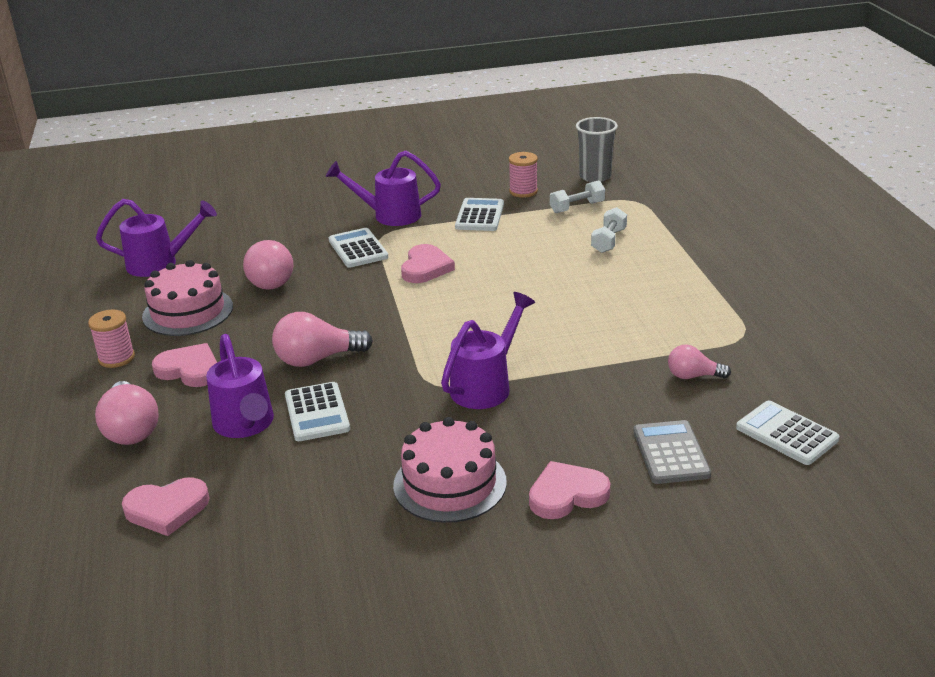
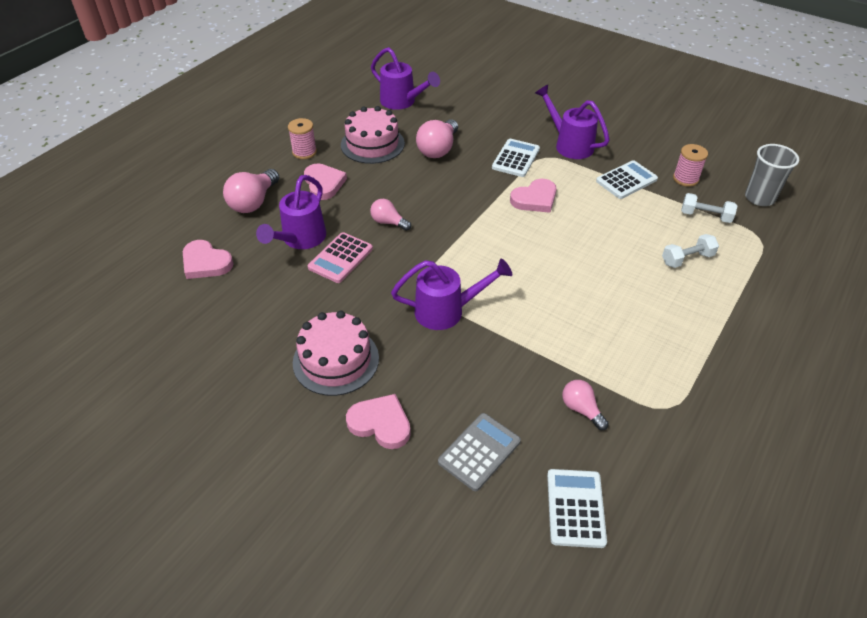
camera: 45 degrees right, 15 degrees up
(317, 359) = (388, 222): pink light bulb -> pink light bulb, size x0.60
(317, 412) = (340, 258): white calculator -> pink calculator

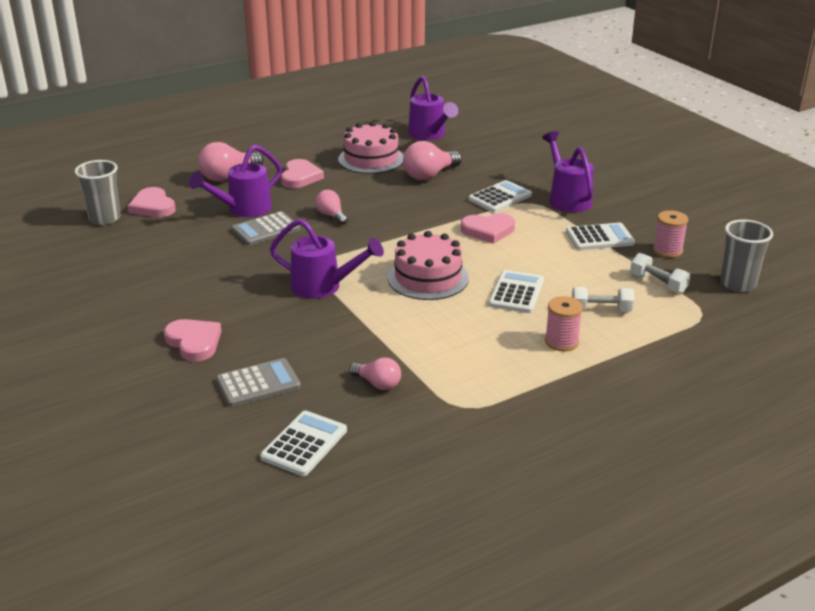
camera: 25 degrees right, 15 degrees down
(166, 294) = (105, 218): none -> grey cup
(304, 152) = (304, 152): pink spool -> pink spool (561, 342)
(336, 360) = (197, 293): pink cake -> pink cake (428, 278)
(340, 258) = (265, 229): pink calculator -> grey calculator
(581, 409) = (378, 384): pink light bulb -> pink light bulb turned 135 degrees clockwise
(610, 262) = (516, 293): none -> white calculator

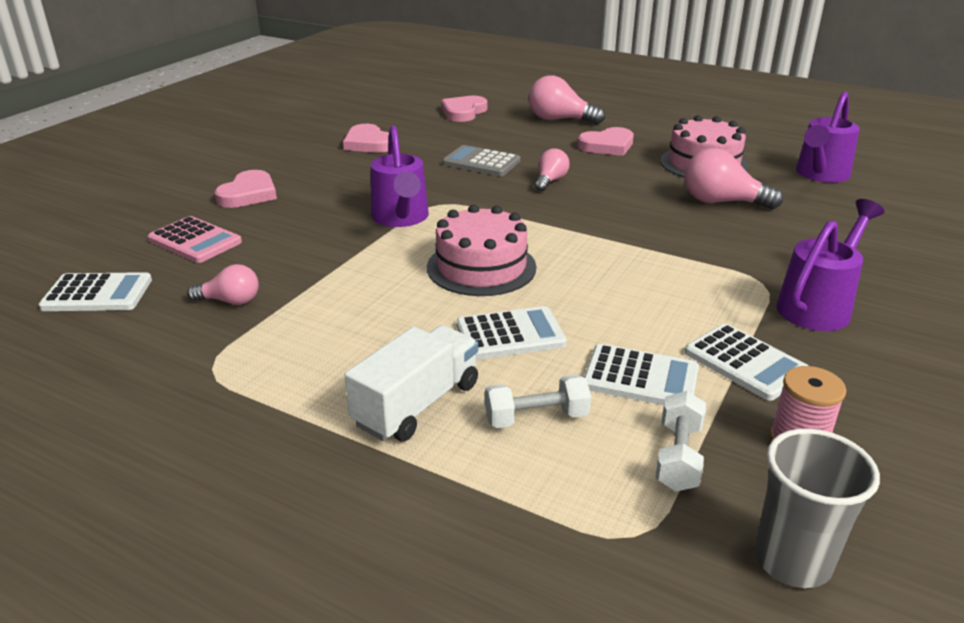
camera: 60 degrees right, 0 degrees up
(105, 218) = (421, 104): grey cup -> none
(243, 209) = (507, 143): purple watering can -> none
(258, 384) = (195, 241): grey calculator -> pink calculator
(378, 384) = (230, 301): pink light bulb -> pink light bulb turned 90 degrees counterclockwise
(488, 230) = (643, 273): pink heart -> pink heart (368, 143)
(500, 197) = (740, 257): white calculator -> white calculator (640, 378)
(561, 342) = (417, 404): pink spool -> white truck
(601, 310) = (536, 418): white dumbbell -> white dumbbell turned 75 degrees counterclockwise

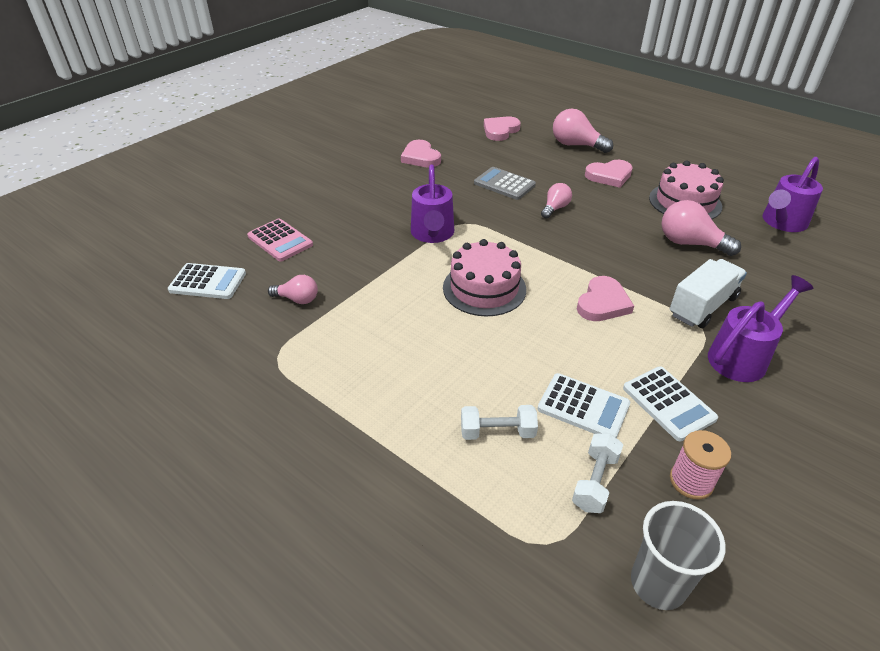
camera: 10 degrees right, 10 degrees up
(248, 194) = (324, 199): pink heart -> pink heart (603, 303)
(417, 404) = (414, 408): white truck -> white truck (702, 306)
(510, 335) = (493, 354): white calculator -> none

